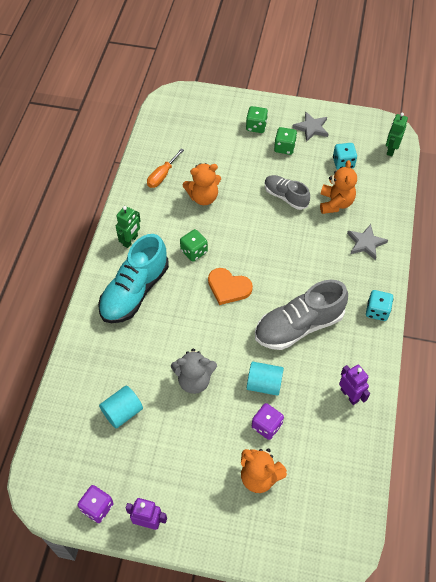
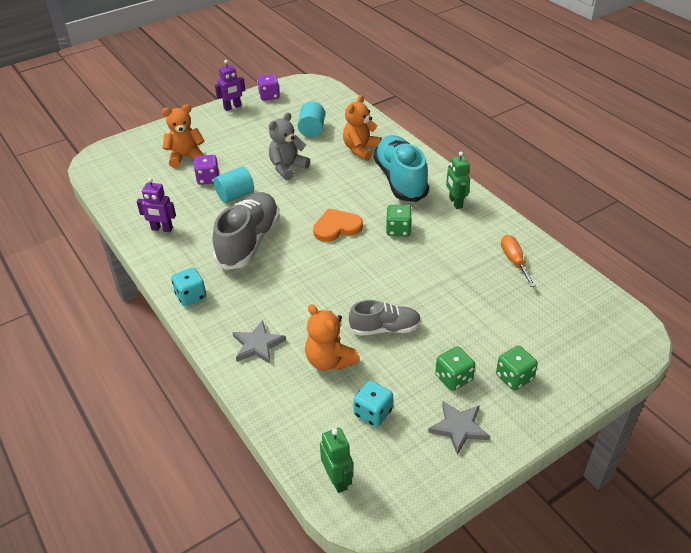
camera: 135 degrees right, 15 degrees down
(203, 197) = (454, 271): orange teddy bear -> orange teddy bear (361, 150)

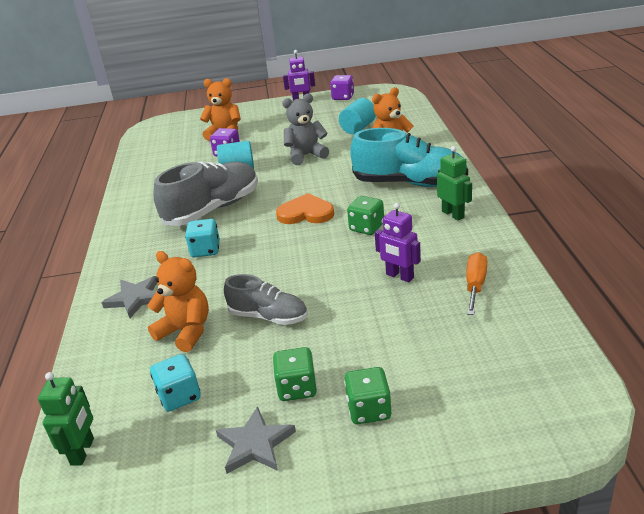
camera: 30 degrees right, 10 degrees down
(162, 229) = (151, 185): purple robot -> purple robot (399, 276)
(191, 296) = (121, 243): turquoise dice -> turquoise dice (205, 250)
(329, 360) = (186, 332): orange teddy bear -> orange teddy bear turned 135 degrees clockwise
(400, 180) = (410, 183): turquoise shoe -> turquoise shoe turned 90 degrees clockwise
(455, 203) = (453, 214): green robot -> green robot turned 135 degrees clockwise

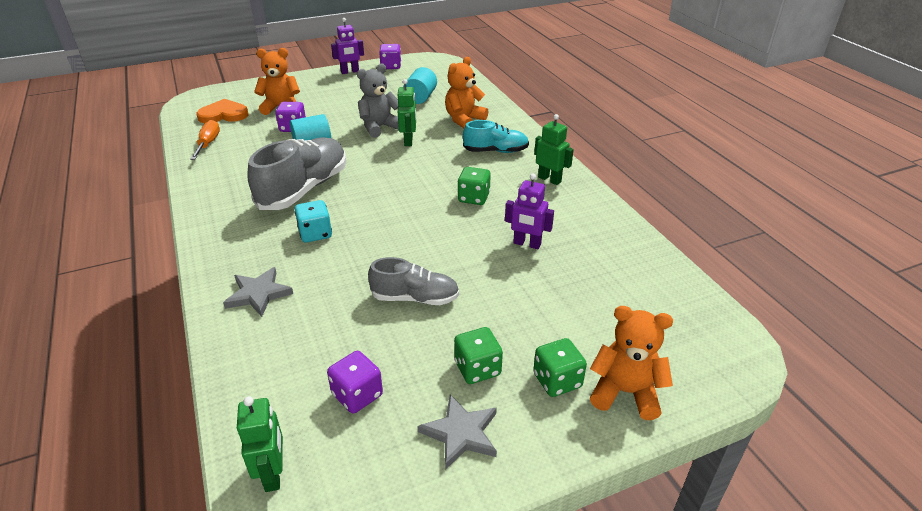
camera: 20 degrees left, 5 degrees up
(179, 396) = (357, 395): turquoise dice -> purple dice
(186, 332) = (333, 324): orange teddy bear -> orange teddy bear (625, 392)
(306, 213) = (406, 187): orange heart -> orange heart (223, 114)
(328, 169) = (408, 141): none -> green robot
(410, 183) = (496, 151): turquoise shoe -> turquoise shoe, size x0.59
(475, 285) = (600, 246): orange screwdriver -> orange screwdriver (208, 143)

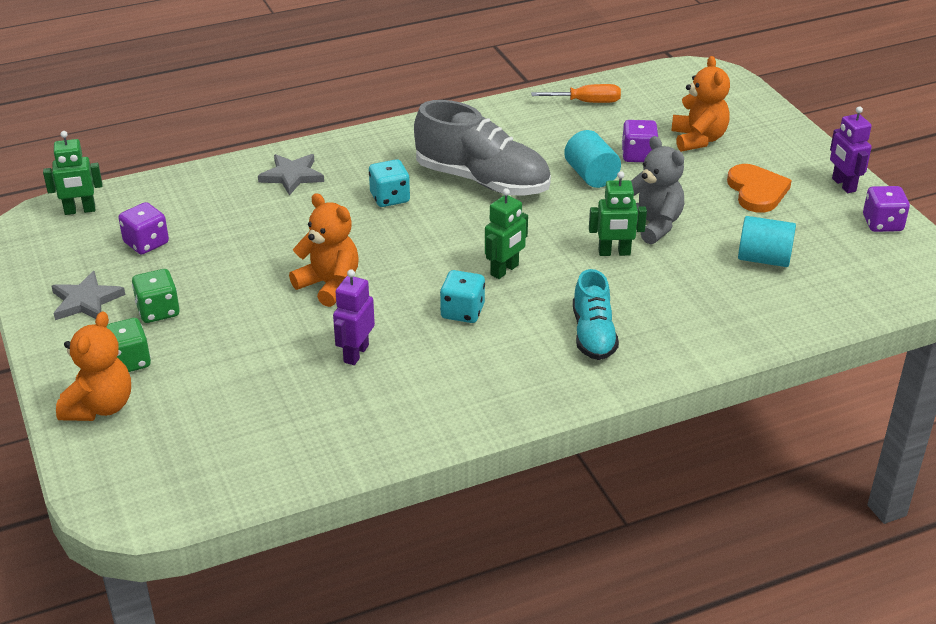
camera: 90 degrees right, 0 degrees up
(223, 114) = (666, 100): orange heart -> orange heart (757, 191)
(415, 298) = (269, 270): grey shoe -> none
(464, 120) = (692, 304): orange teddy bear -> orange teddy bear (329, 285)
(473, 198) = (462, 312): green dice -> turquoise dice
(549, 179) = (512, 385): green robot -> green robot (505, 270)

